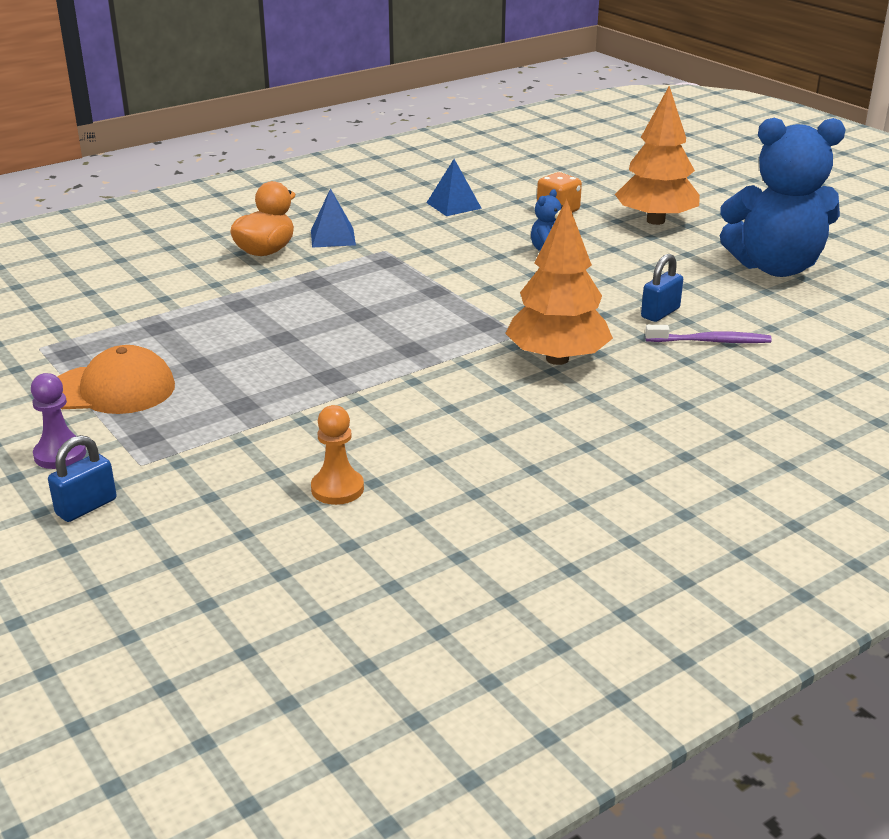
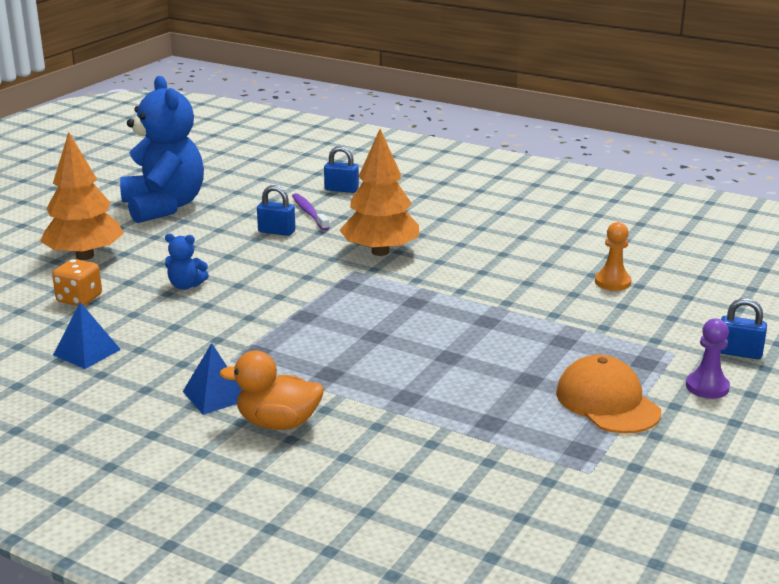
camera: 115 degrees left, 5 degrees down
(788, 378) = (341, 189): none -> blue padlock

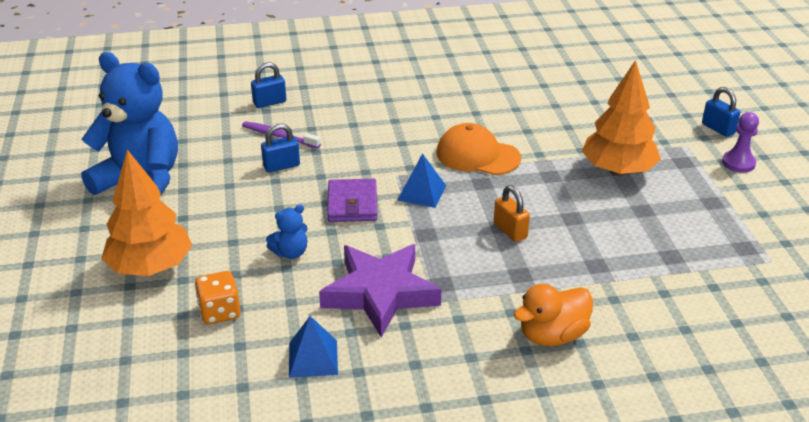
camera: 40 degrees left, 10 degrees up
(201, 336) = (380, 293): none -> purple star
(215, 395) = (474, 338): blue pyramid -> blue pyramid (421, 192)
(284, 275) = (352, 204): none -> purple wallet
(376, 342) = (510, 231): none -> orange padlock
(380, 252) = (390, 149): orange tree -> orange tree (618, 170)
(607, 402) = (707, 203): orange cap -> orange cap (477, 155)
(612, 282) = (576, 106): orange pawn -> none
(739, 353) = (718, 129): blue padlock -> blue padlock turned 75 degrees clockwise

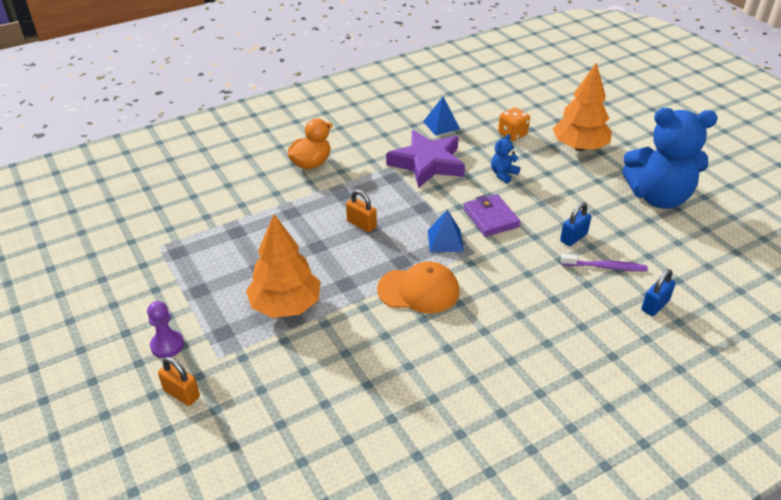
camera: 160 degrees right, 5 degrees up
(718, 129) = (181, 393): blue padlock -> orange padlock

